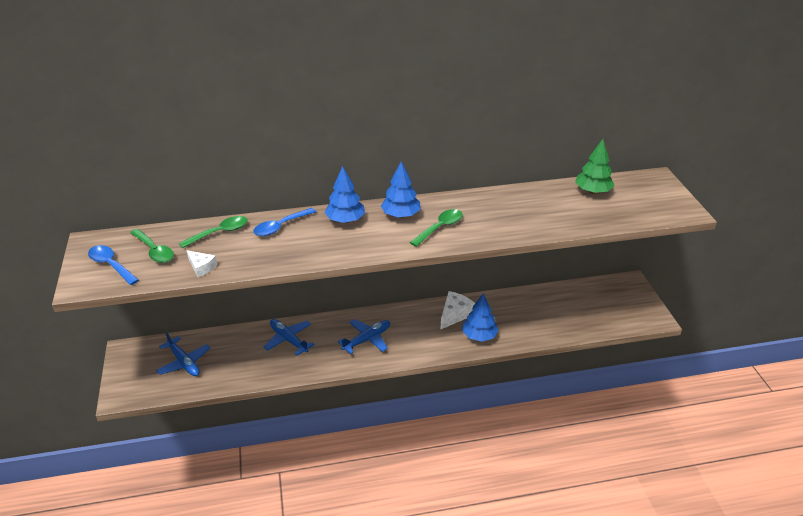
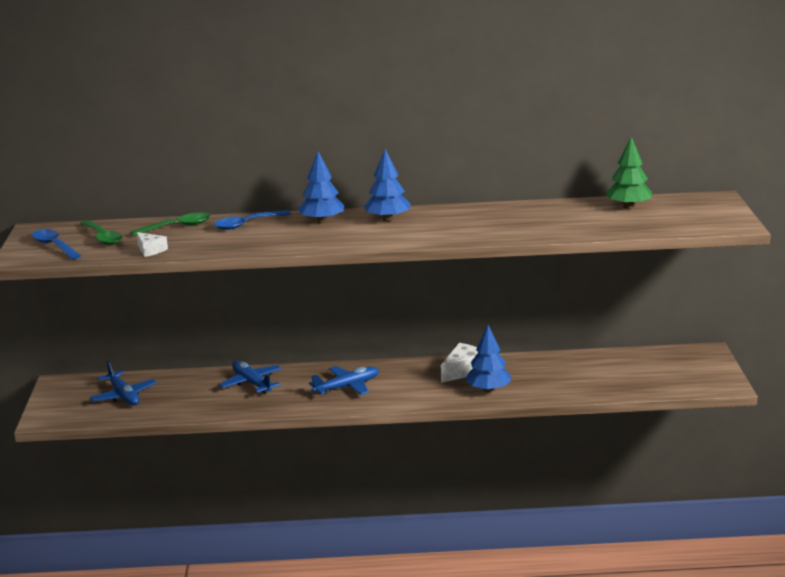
camera: 10 degrees right, 15 degrees down
(440, 228) = (429, 229): green spoon -> none

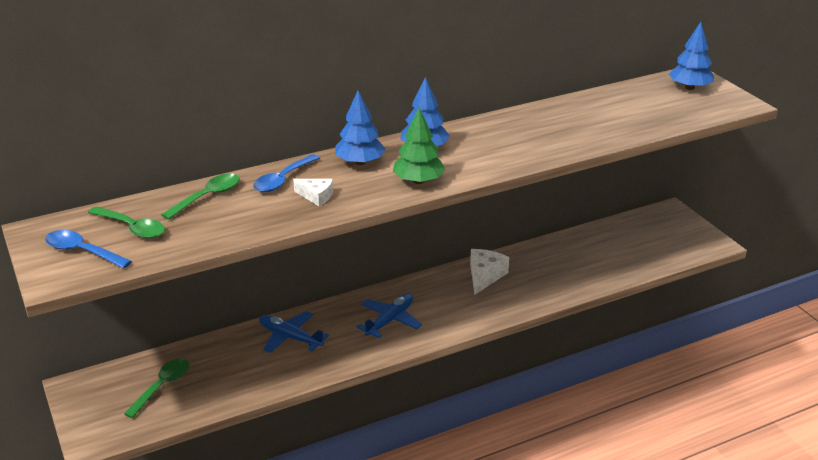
camera: 25 degrees left, 10 degrees up
(123, 395) = (162, 386): blue plane -> green spoon
(150, 250) = (206, 236): white cheese -> white cheese (316, 196)
(488, 390) = (524, 294): blue tree -> blue tree (689, 87)
(628, 207) = (631, 96): green tree -> green tree (418, 181)

